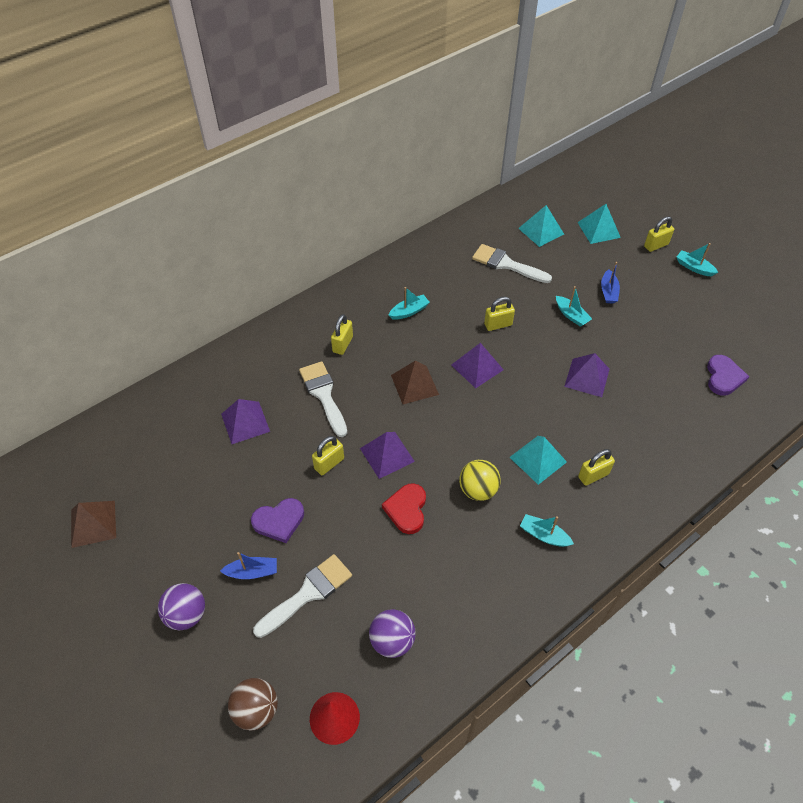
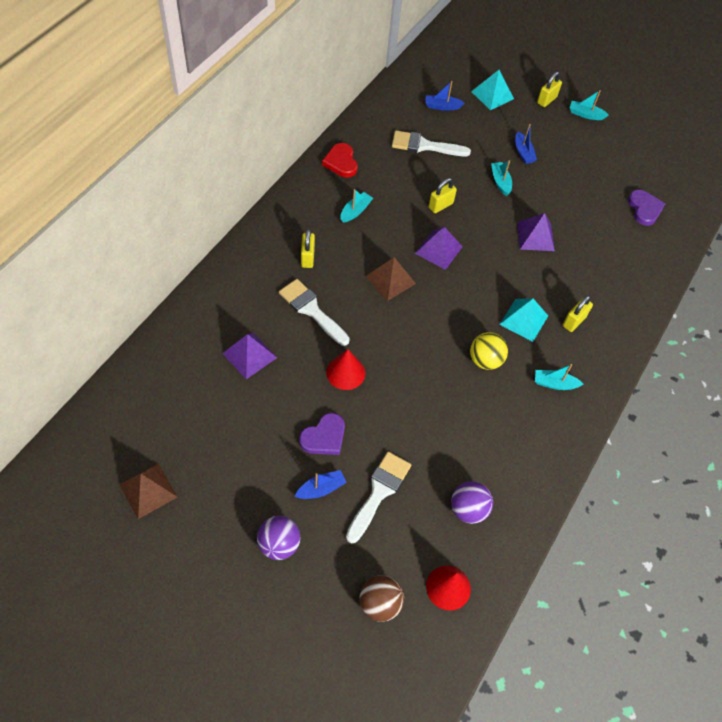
camera: 25 degrees left, 5 degrees up
(329, 463) = (345, 372): yellow padlock -> red cone
(387, 454) = (393, 350): purple pyramid -> none
(407, 509) = (432, 394): red heart -> red heart (341, 162)
(541, 231) = (442, 106): turquoise pyramid -> blue boat
(571, 315) = (500, 182): turquoise boat -> turquoise boat turned 135 degrees counterclockwise

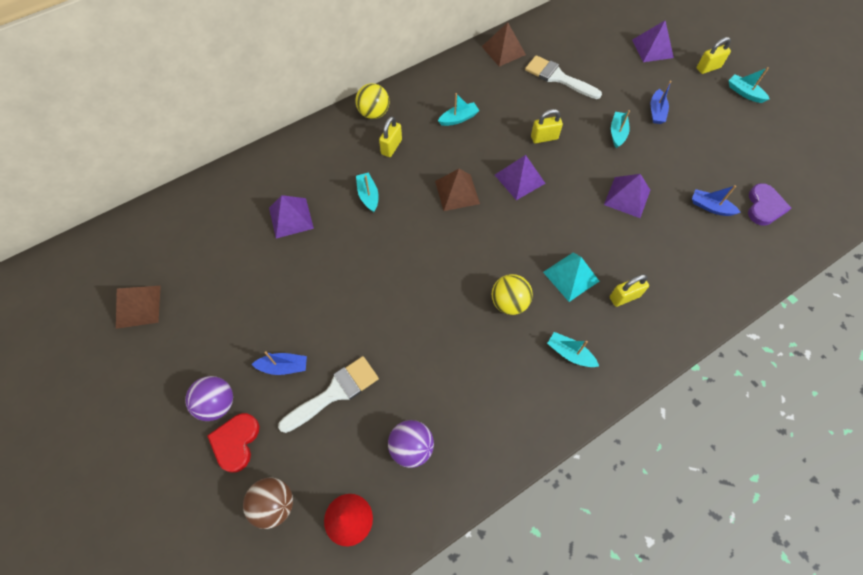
camera: 30 degrees right, 5 degrees up
(272, 230) = (374, 113): none -> yellow ball
(311, 310) = (368, 196): white brush -> turquoise boat
(324, 437) = (314, 318): purple heart -> none
(341, 162) = (469, 70): red heart -> red heart (236, 442)
(345, 372) = (367, 265): red cone -> none
(362, 133) = (503, 50): none -> brown pyramid
(442, 106) = (595, 46): blue boat -> blue boat (710, 207)
(492, 95) = (652, 48): turquoise pyramid -> purple pyramid

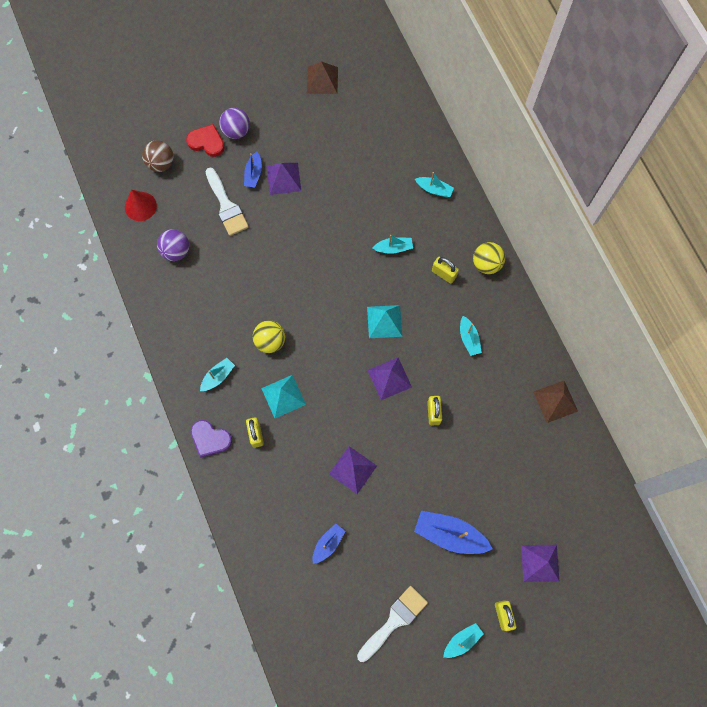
camera: 100 degrees right, 10 degrees up
(291, 218) = (381, 186): purple pyramid -> purple pyramid (283, 178)
(457, 192) = (384, 321): brown pyramid -> turquoise pyramid
(558, 77) = (510, 447): white brush -> white brush (394, 620)
(617, 133) = (428, 485): turquoise boat -> turquoise boat (434, 189)
(656, 111) = (450, 534): blue boat -> blue boat, size x1.75
(764, 206) = (319, 596): purple heart -> purple heart (210, 439)

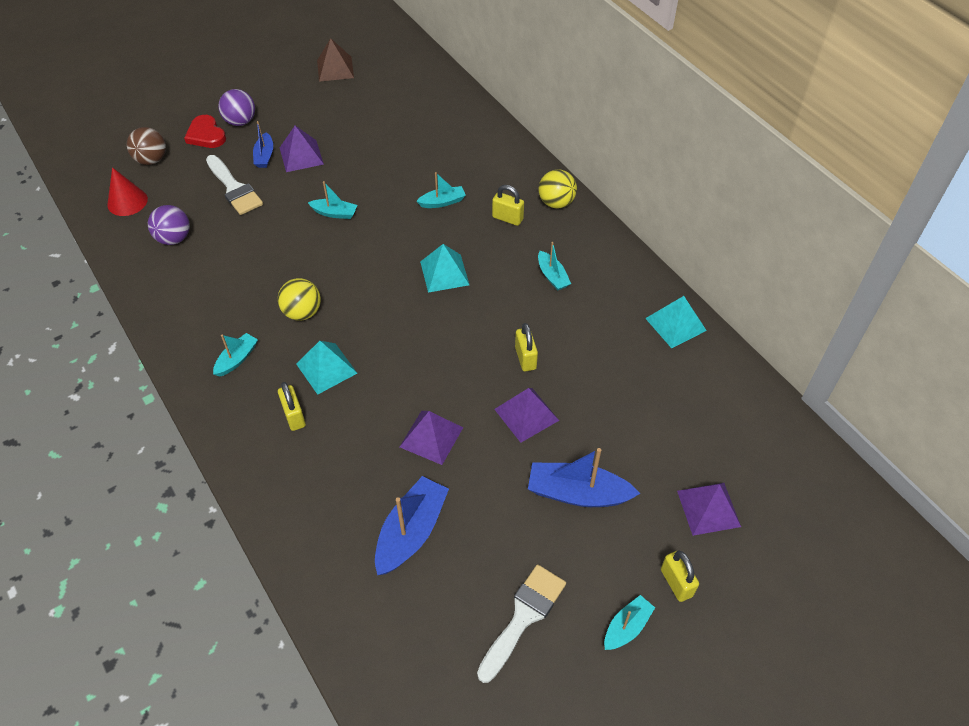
camera: 10 degrees left, 20 degrees down
(207, 142) = (206, 135): red heart -> red heart turned 135 degrees counterclockwise
(210, 439) = (231, 430): purple heart -> none
(328, 544) = (411, 532): blue boat -> blue boat, size x1.75
(389, 378) = (462, 330): purple pyramid -> purple pyramid (526, 414)
(434, 189) = (479, 144): turquoise boat -> turquoise boat (334, 213)
(555, 401) = (675, 324): brown pyramid -> turquoise pyramid

